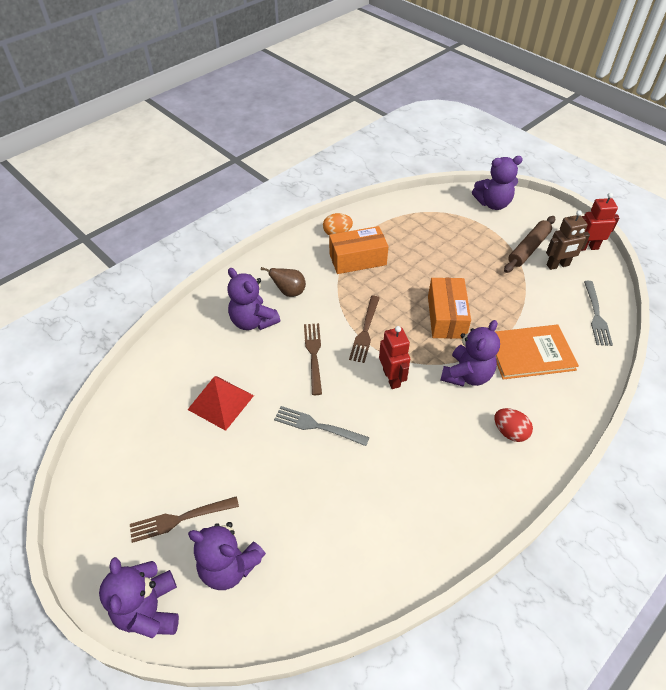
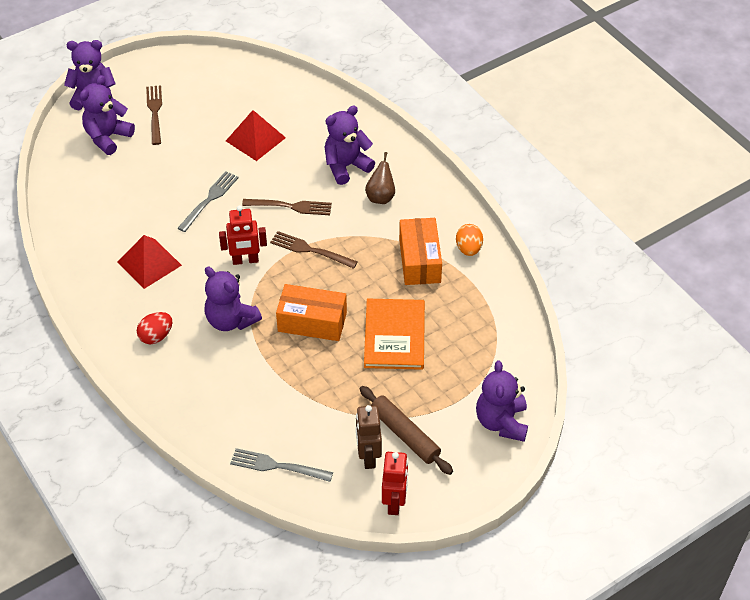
camera: 100 degrees right, 0 degrees up
(420, 462) = (149, 263): none -> red pyramid
(530, 353) = (242, 382): orange book -> orange book (394, 336)

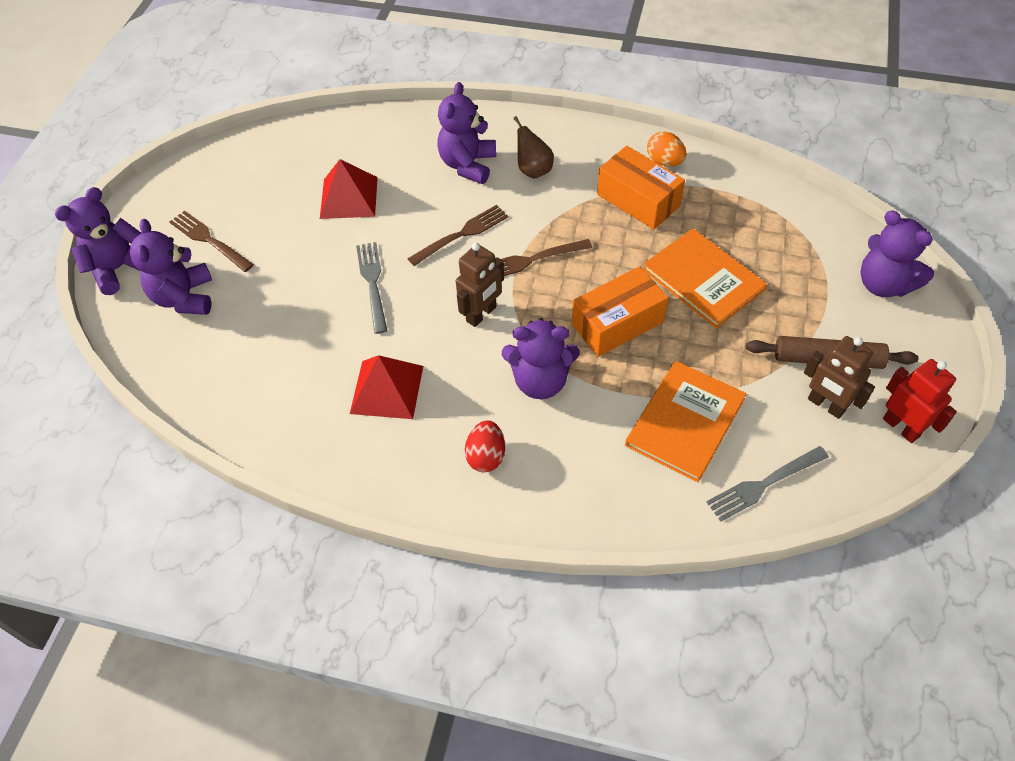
camera: 40 degrees left, 5 degrees up
(245, 260) = (481, 314): red robot -> brown robot
(279, 402) = (685, 422): none -> orange book

